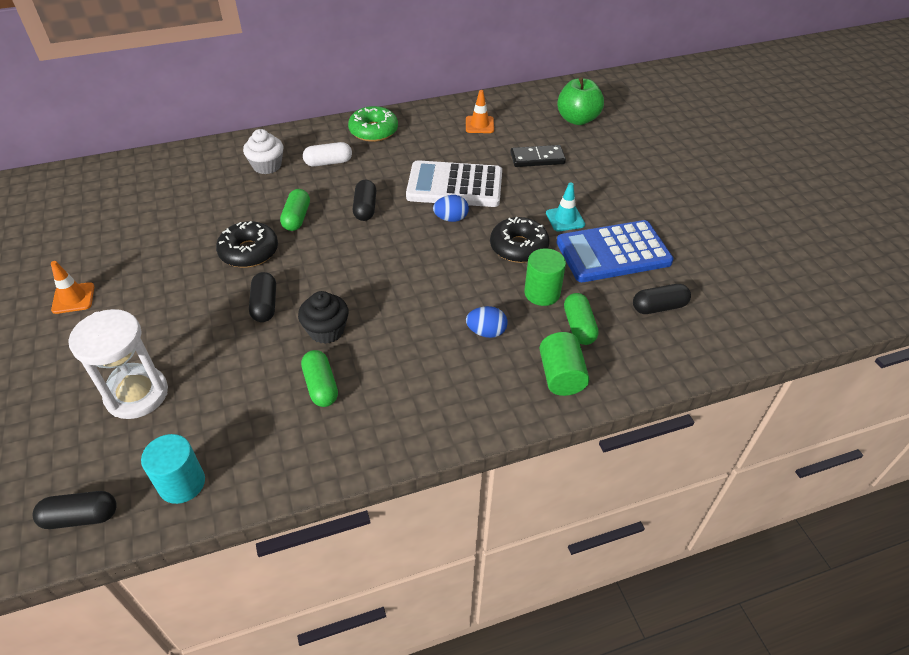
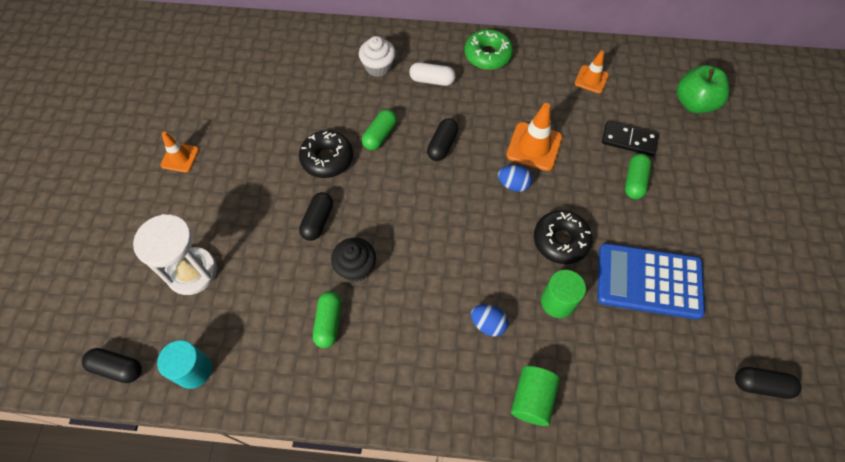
camera: 25 degrees right, 15 degrees up
(455, 185) = (534, 146): white calculator -> orange traffic cone
(565, 219) = (621, 224): turquoise traffic cone -> none
(579, 326) = (574, 353): green capsule -> green capsule (634, 181)
(659, 307) = (662, 362): black capsule -> black capsule (761, 385)

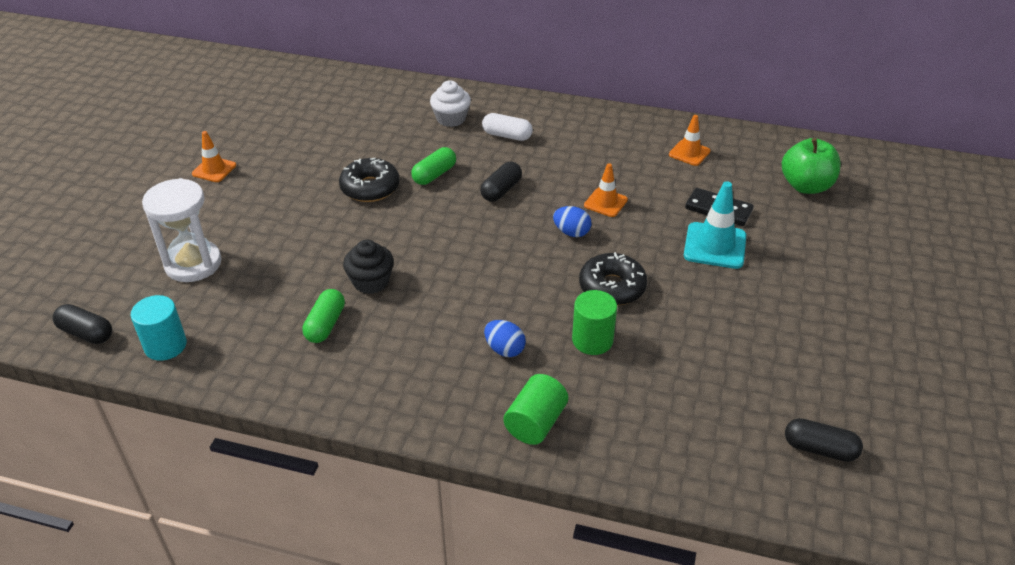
camera: 10 degrees right, 20 degrees down
(318, 221) = (342, 238): black capsule -> none
(487, 55) = (576, 121): green donut -> none
(534, 146) = (605, 203): orange traffic cone -> orange traffic cone, size x0.64
(634, 181) = (715, 246): green capsule -> turquoise traffic cone
(649, 281) = (707, 336): blue calculator -> none

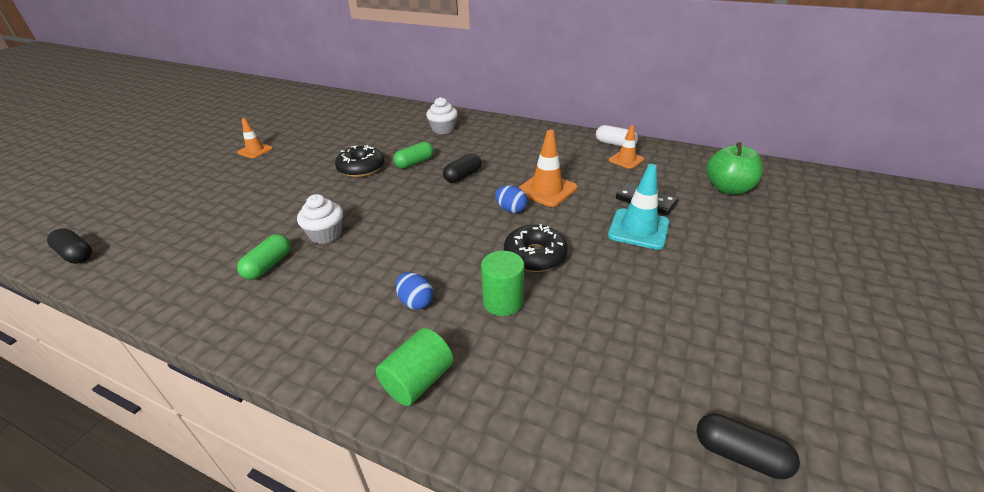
camera: 10 degrees right, 5 degrees down
(165, 345) = (128, 270): turquoise cylinder -> none
(193, 264) = (196, 210): white hourglass -> none
(371, 282) = (325, 234): black cupcake -> white cupcake
(507, 135) = (481, 141): white capsule -> white capsule (615, 144)
(605, 203) = (547, 190): orange traffic cone -> orange traffic cone, size x1.57

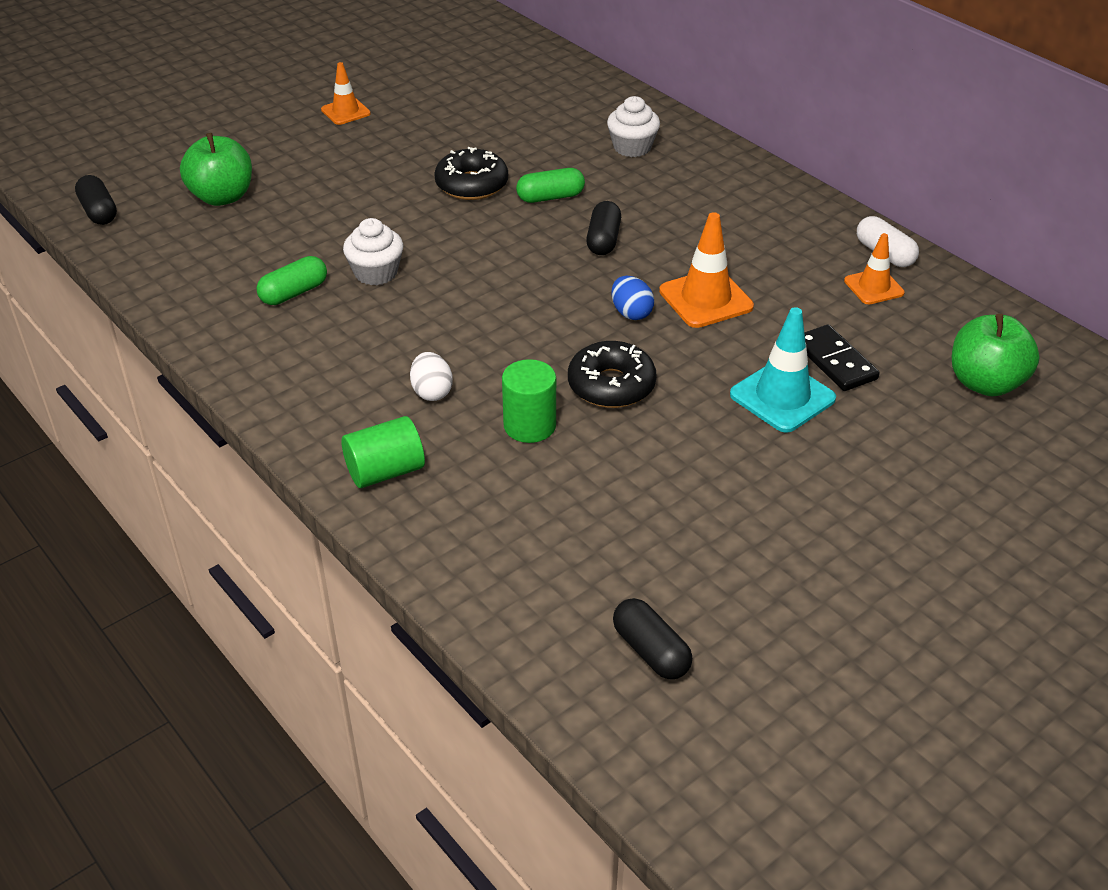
camera: 25 degrees right, 5 degrees up
(183, 218) = (222, 197): none -> green apple
(416, 302) = (432, 392): blue egg -> white egg
(463, 176) = (603, 240): black capsule -> black capsule turned 60 degrees counterclockwise

